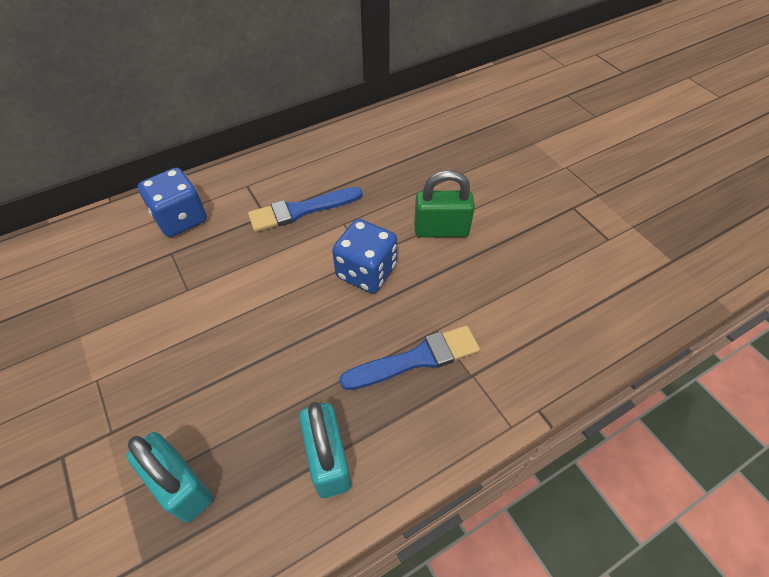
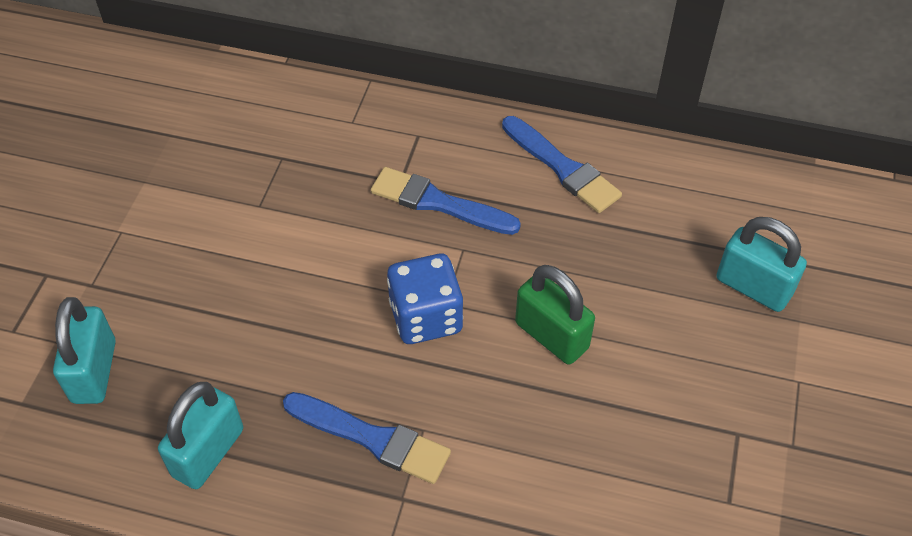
camera: 45 degrees right, 0 degrees up
(181, 219) = (324, 128): blue dice -> none
(347, 150) = (562, 168): none -> blue brush
(499, 142) = (753, 287): none -> turquoise padlock

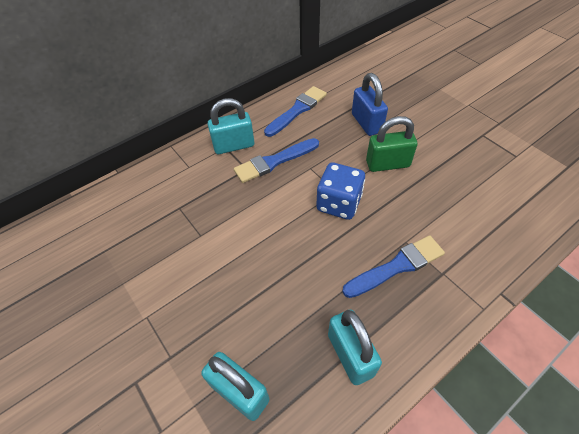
camera: 50 degrees left, 0 degrees up
(562, 168) = (297, 110): blue brush -> blue brush turned 45 degrees counterclockwise
(615, 265) = (366, 123): none -> blue padlock
(753, 287) = (413, 91): turquoise padlock -> turquoise padlock (234, 145)

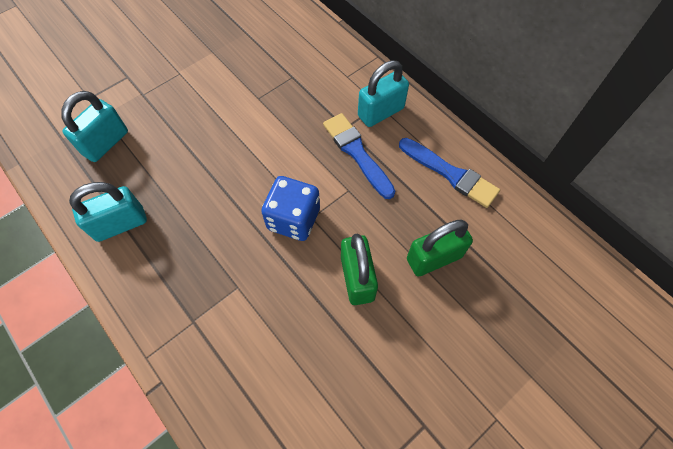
camera: 85 degrees right, 10 degrees up
(234, 145) = (380, 112): turquoise padlock -> turquoise padlock turned 75 degrees clockwise
(366, 123) = (434, 258): blue padlock -> green padlock
(397, 266) = (206, 273): blue brush -> none

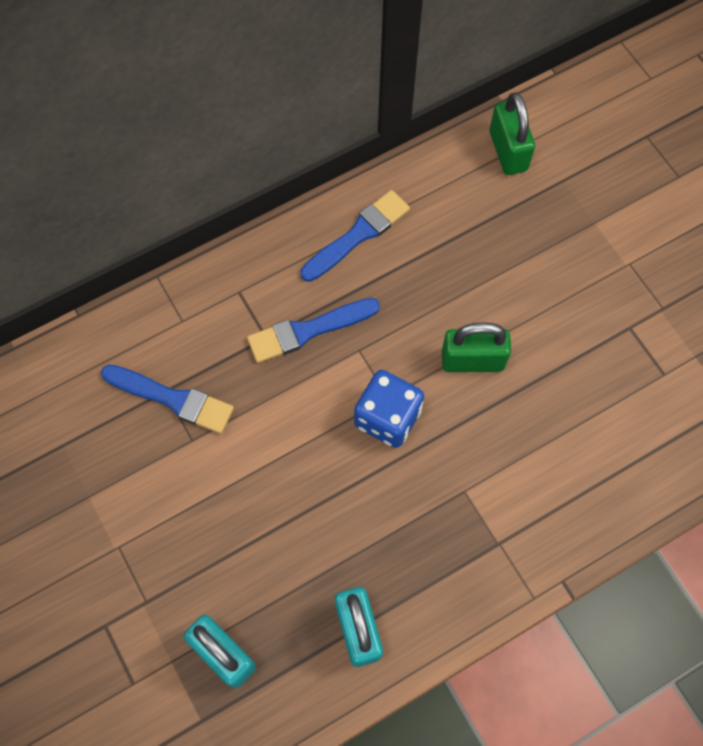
camera: 80 degrees left, 5 degrees up
(287, 82) = (173, 399): none -> blue brush
(380, 112) = (252, 291): turquoise padlock -> none
(434, 258) = (460, 278): green padlock -> green padlock (508, 151)

